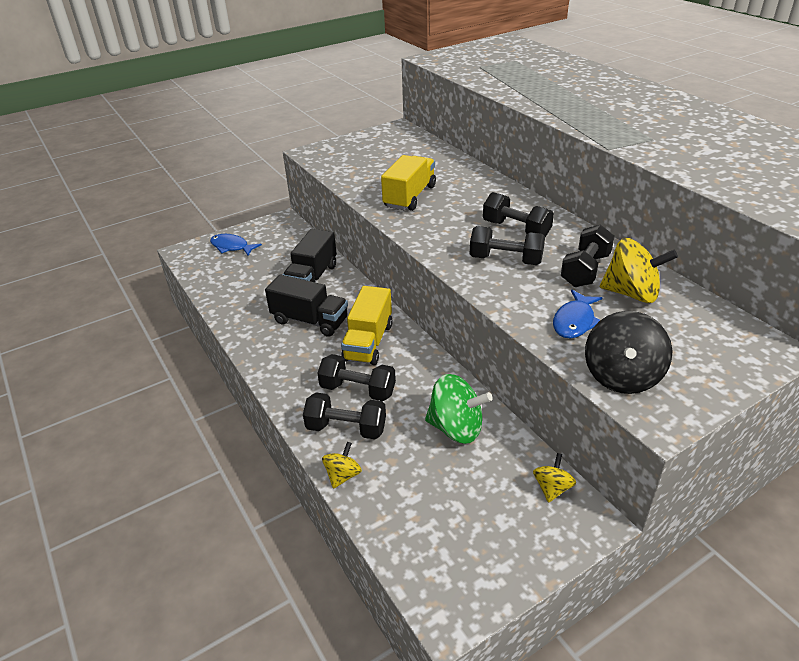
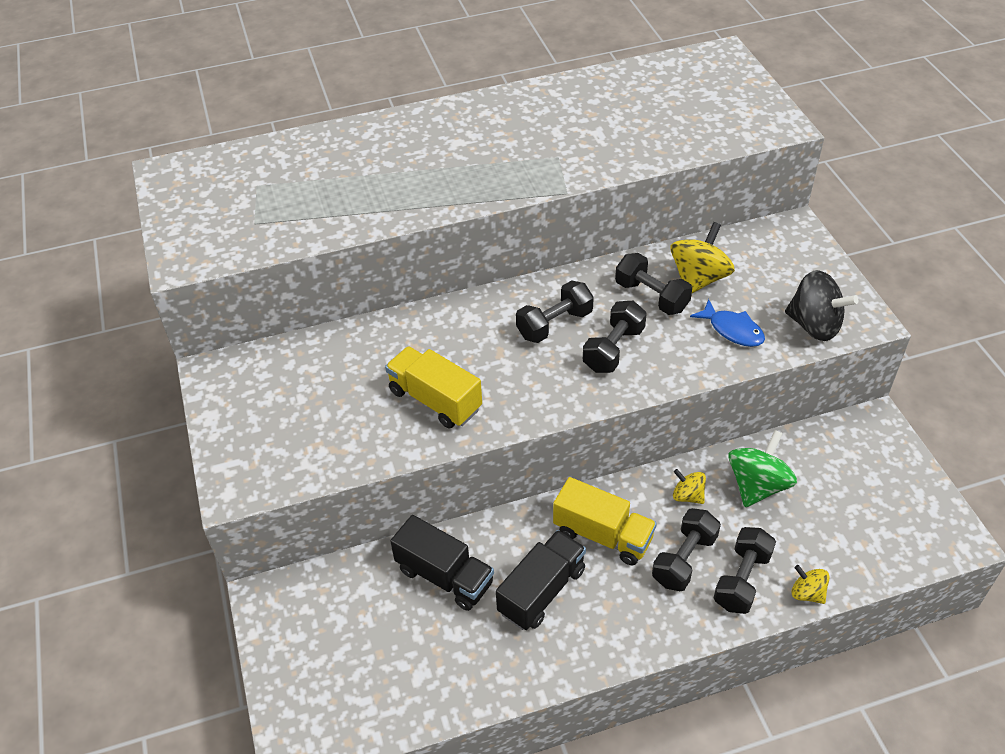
camera: 75 degrees left, 10 degrees up
(232, 247) = (313, 676): blue fish -> none
(552, 488) = (840, 436): yellow spinning top -> yellow spinning top (687, 496)

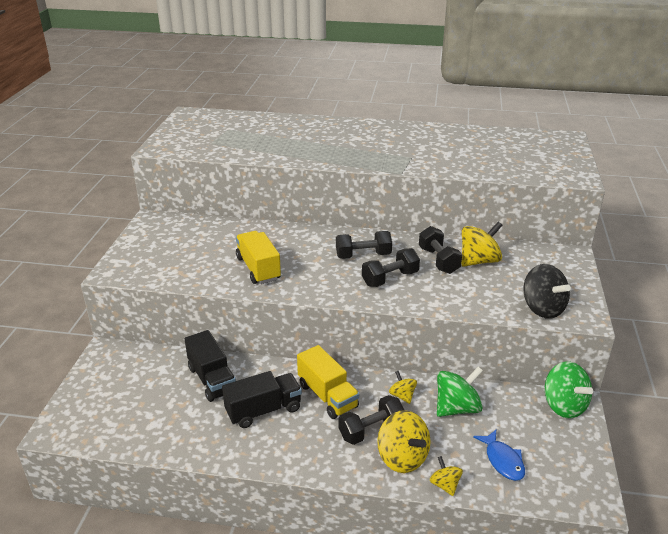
camera: 25 degrees right, 15 degrees down
(732, 330) = (480, 293): blue fish -> blue fish (503, 460)
(741, 580) = (402, 457): black dumbbell -> yellow spinning top
(864, 431) = (564, 405): none -> green spinning top

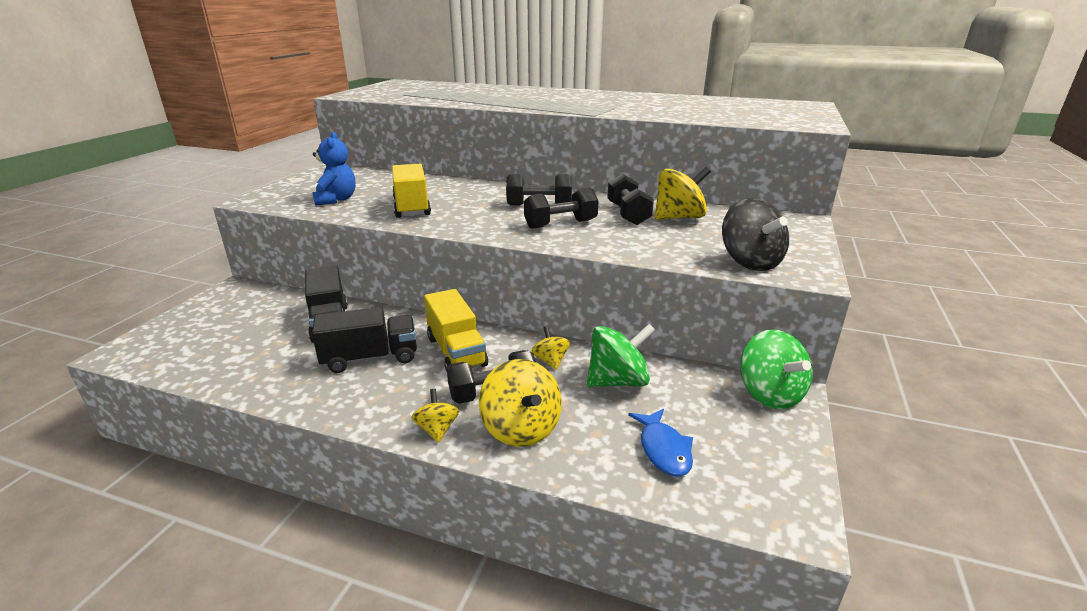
camera: 10 degrees right, 5 degrees down
(186, 264) = (336, 199): none -> blue teddy bear
(445, 485) = (568, 469): yellow spinning top -> yellow spinning top (437, 429)

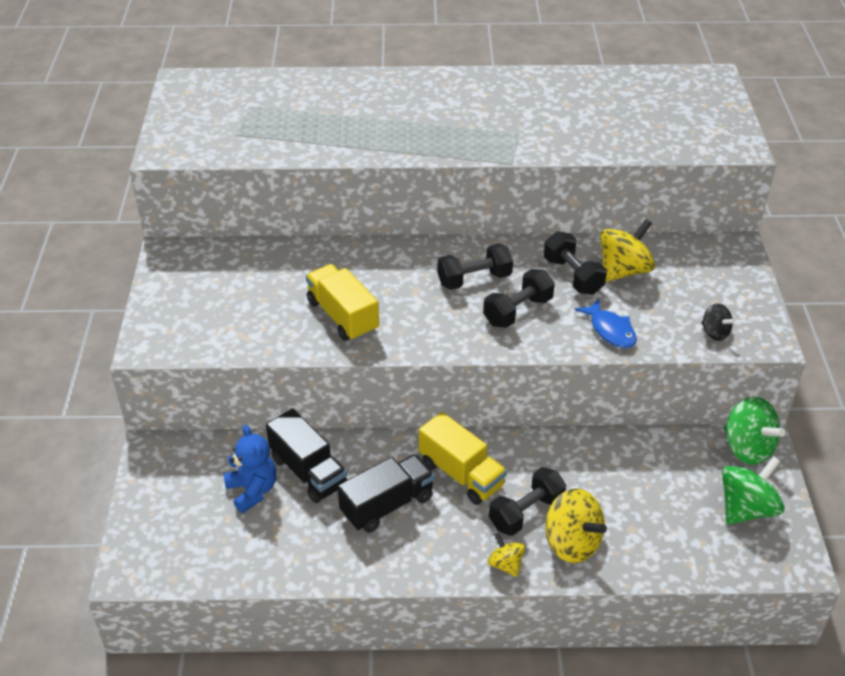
camera: 20 degrees left, 15 degrees up
(336, 199) = (244, 321): blue teddy bear -> blue teddy bear (252, 490)
(550, 361) = (553, 461): yellow spinning top -> none
(618, 381) = (622, 469): green spinning top -> green spinning top (746, 508)
(663, 449) = (689, 529): blue fish -> blue fish (610, 330)
(750, 262) = (714, 333): black spinning top -> black spinning top, size x0.55

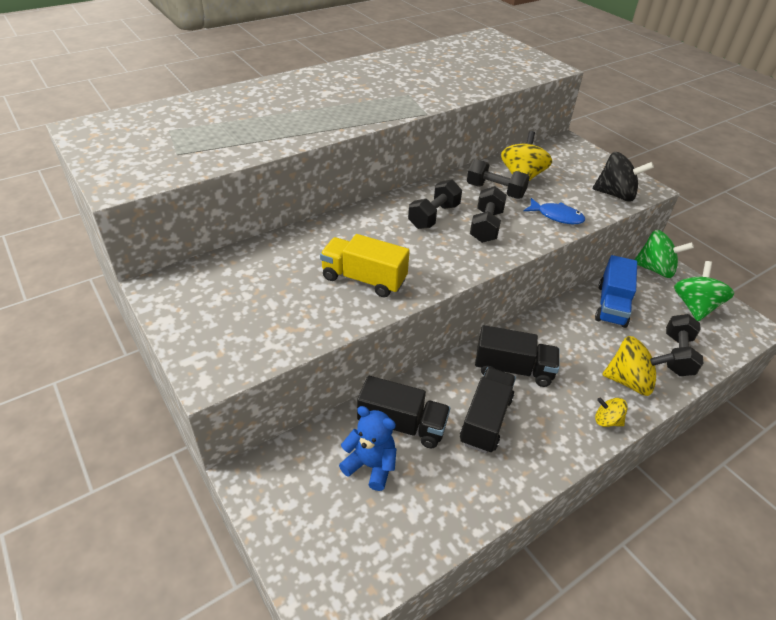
camera: 35 degrees left, 0 degrees up
(461, 474) = (513, 369): yellow truck -> black truck
(526, 512) = (581, 375): black dumbbell -> black dumbbell (677, 355)
(642, 462) = (611, 305): none -> blue truck
(714, 333) = (615, 194): black spinning top -> black spinning top, size x1.81

